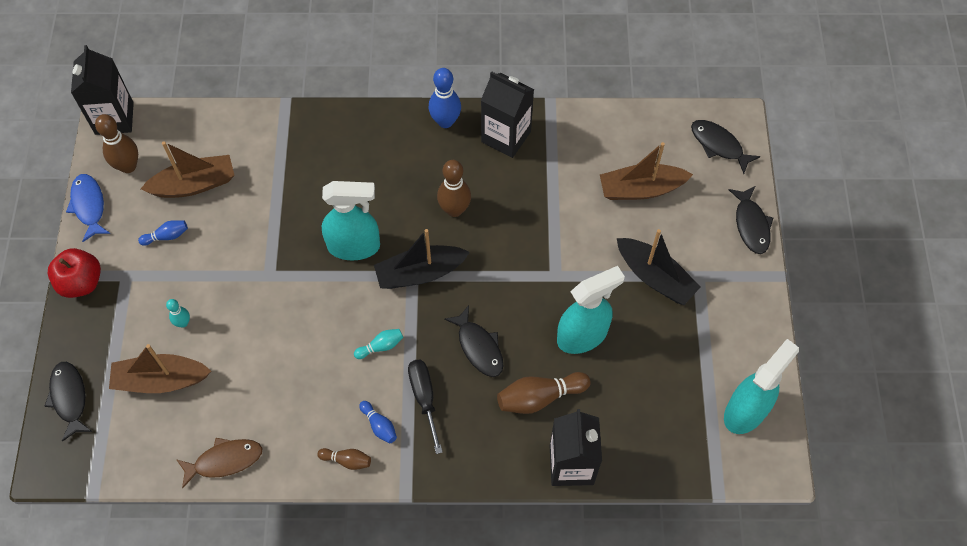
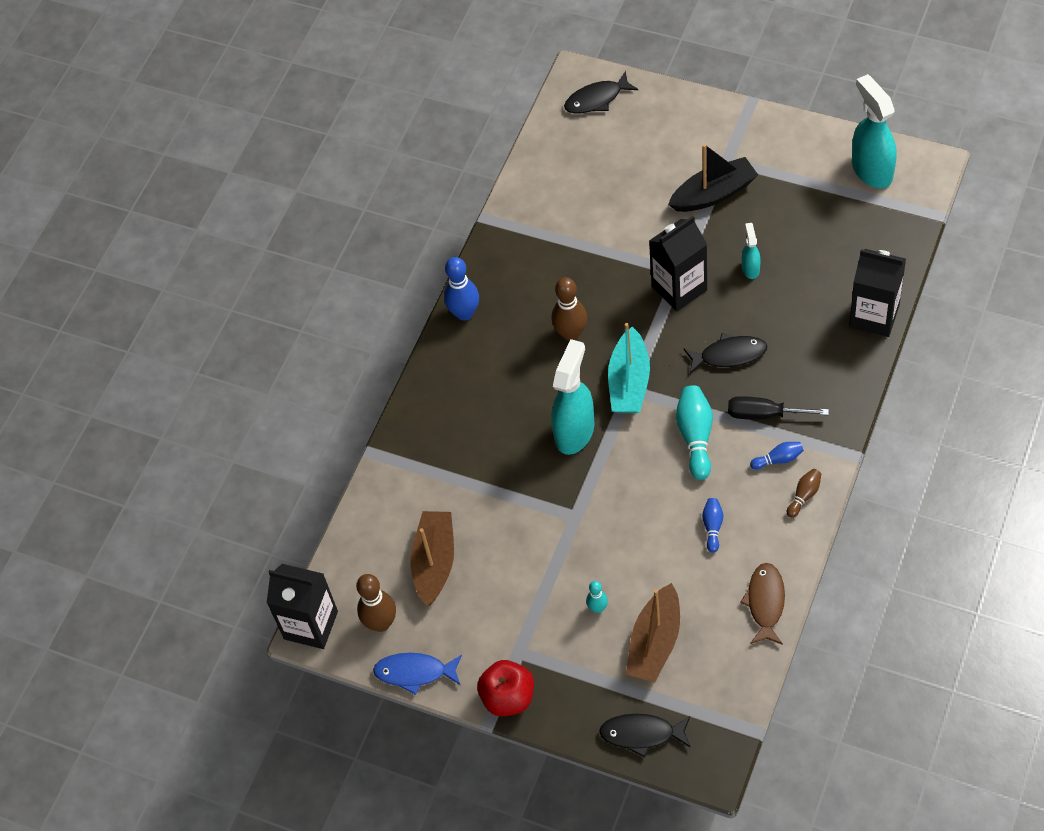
camera: 60 degrees left, 5 degrees down
(167, 236) = (487, 602): blue bowling pin -> blue bowling pin (712, 527)
(381, 346) = (695, 437): turquoise bowling pin -> turquoise bowling pin, size x1.80
(420, 273) = (629, 382): black boat -> turquoise boat
(506, 137) = (507, 266): black carton -> black carton (679, 288)
(539, 397) = (799, 321): brown bowling pin -> none
(582, 335) = (750, 268): turquoise spray bottle -> turquoise spray bottle, size x0.49
(641, 189) = (616, 175): brown boat -> none
(751, 225) = (691, 103): black fish -> none

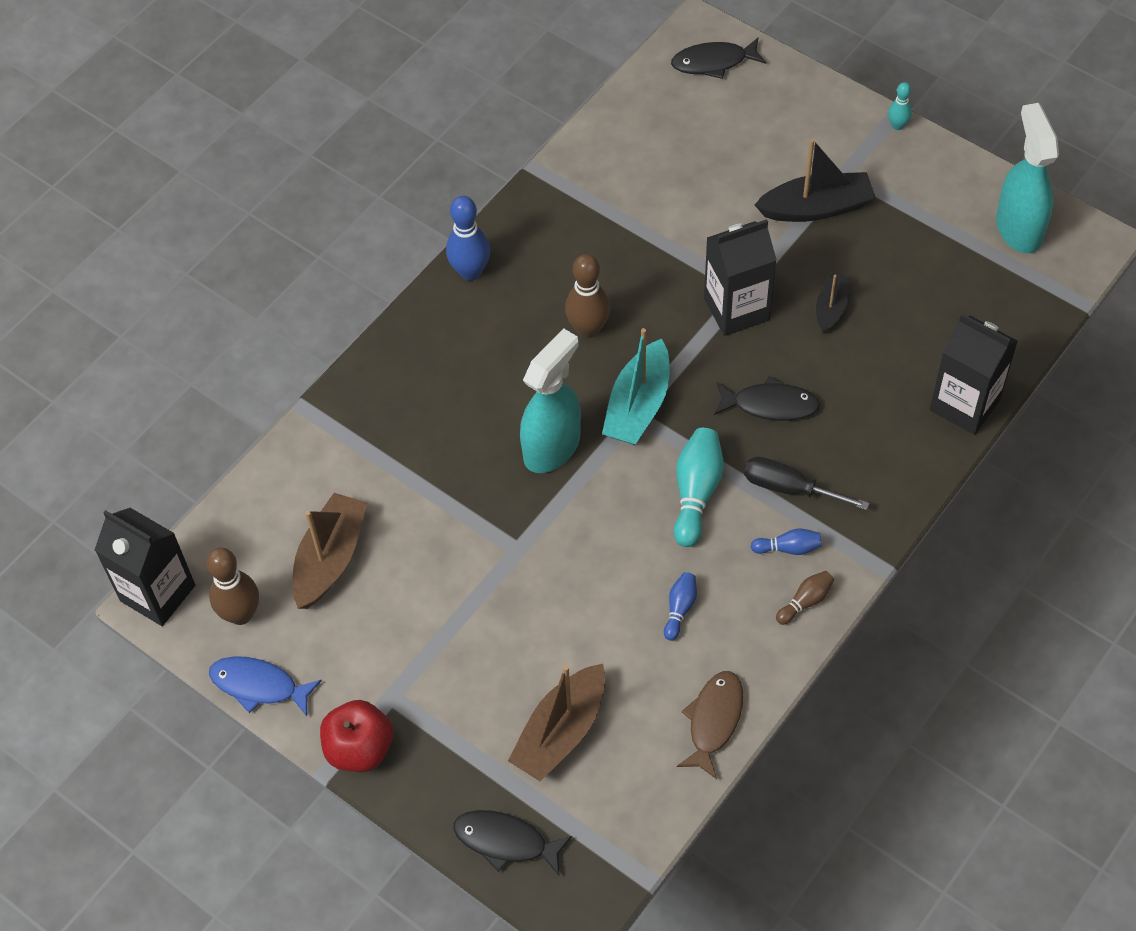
camera: 10 degrees right, 0 degrees up
(598, 608) = (506, 669): turquoise bowling pin -> turquoise bowling pin (897, 125)
(750, 268) = (831, 308): turquoise spray bottle -> black boat

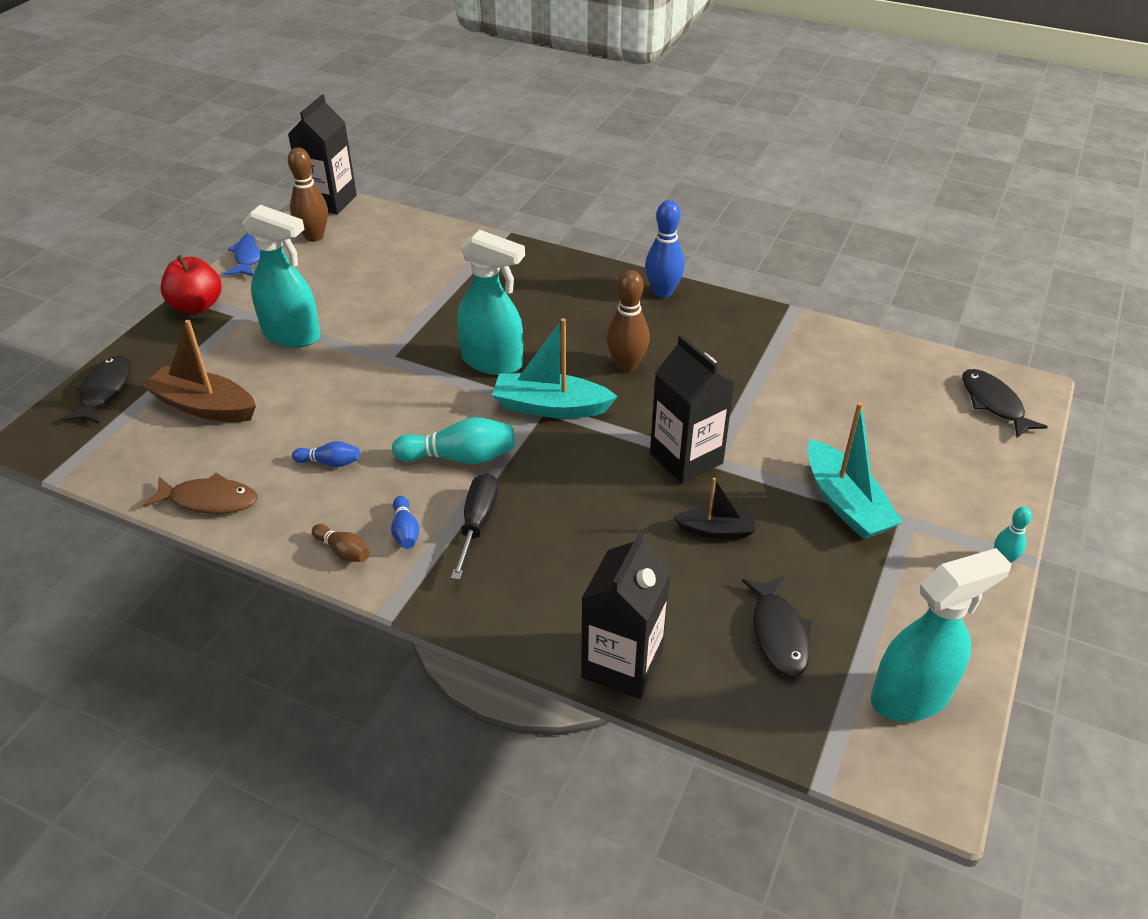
camera: 75 degrees right, 15 degrees down
(330, 559) = (365, 267): brown boat -> none
(450, 642) = (292, 335): none -> turquoise spray bottle
(770, 405) = (576, 497): black fish -> black fish (778, 633)
(816, 208) = (845, 503): black boat -> turquoise boat

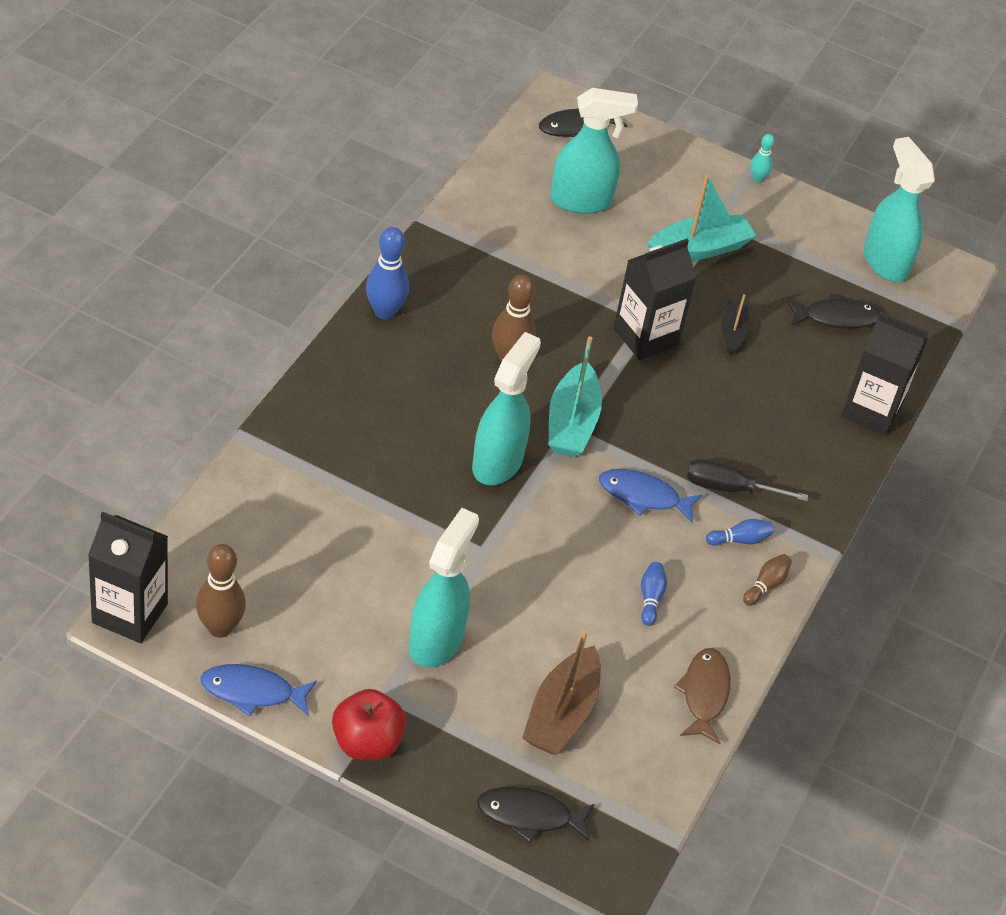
camera: 95 degrees left, 5 degrees up
(460, 457) = (643, 496): turquoise bowling pin -> blue fish
(875, 409) = (581, 201): none -> turquoise spray bottle

